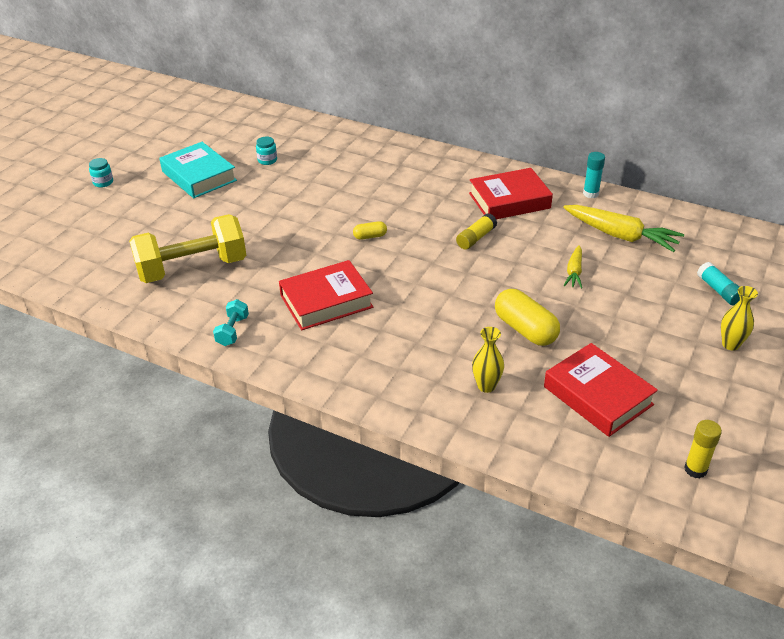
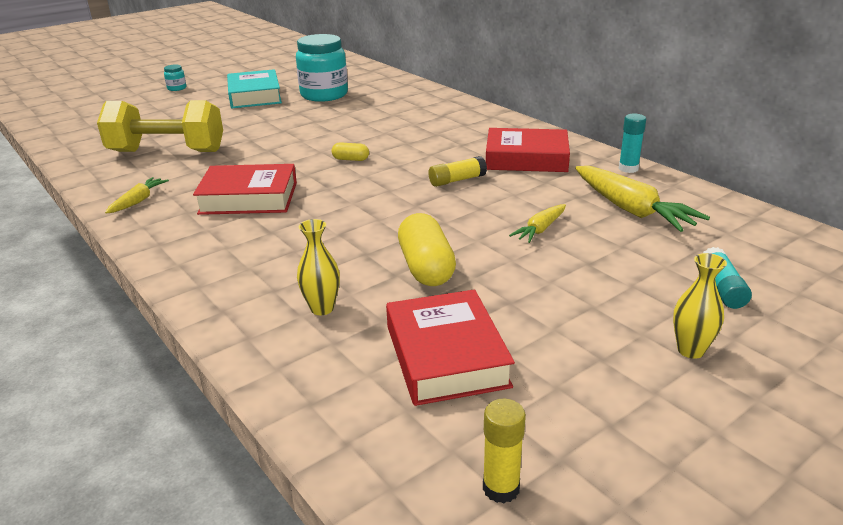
camera: 25 degrees right, 10 degrees down
(232, 331) = (138, 201): turquoise dumbbell -> yellow carrot
(267, 160) = (324, 95): turquoise jar -> turquoise jar, size x2.42

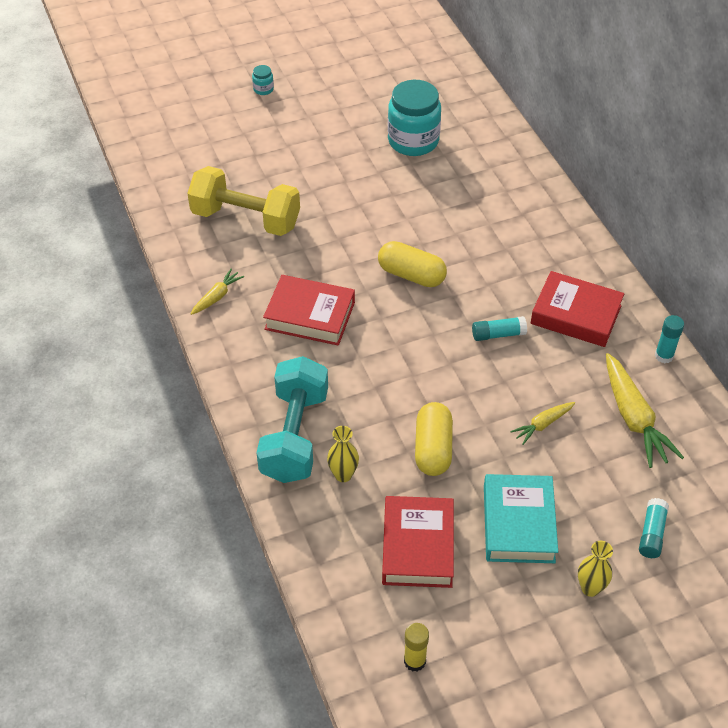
camera: 15 degrees right, 20 degrees up
(249, 286) = (294, 435): none -> turquoise dumbbell
(255, 96) = (341, 126): turquoise book -> turquoise book (519, 524)
(351, 159) = (411, 275): yellow capsule -> yellow capsule, size x1.98
(457, 180) = (498, 334): yellow glue stick -> turquoise glue stick

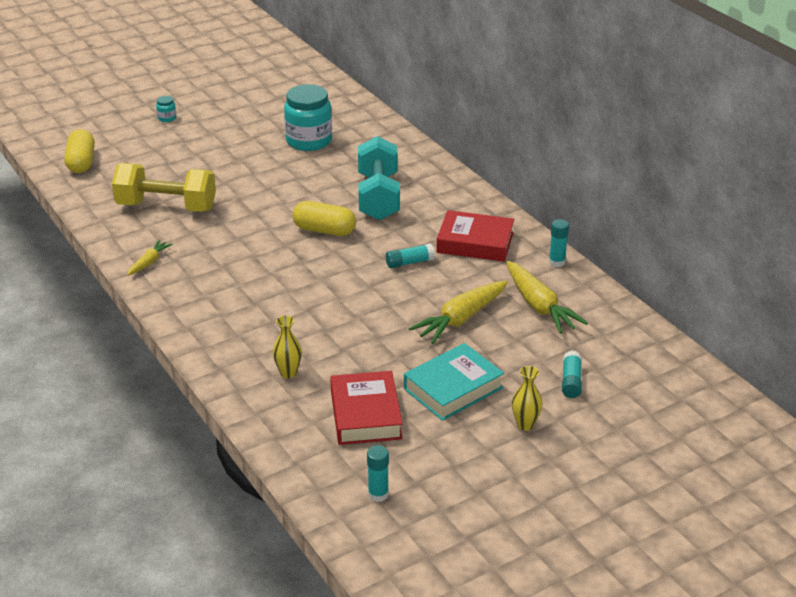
camera: 10 degrees left, 15 degrees down
(294, 435) = (238, 350): turquoise dumbbell -> turquoise dumbbell (378, 197)
(310, 316) = (237, 267): red book -> none
(414, 661) = (378, 494): yellow glue stick -> turquoise glue stick
(433, 449) = (366, 346): yellow capsule -> yellow capsule (81, 162)
(519, 524) = (453, 388): turquoise book -> turquoise book turned 60 degrees clockwise
(542, 425) = (461, 319): yellow carrot -> yellow carrot, size x1.86

